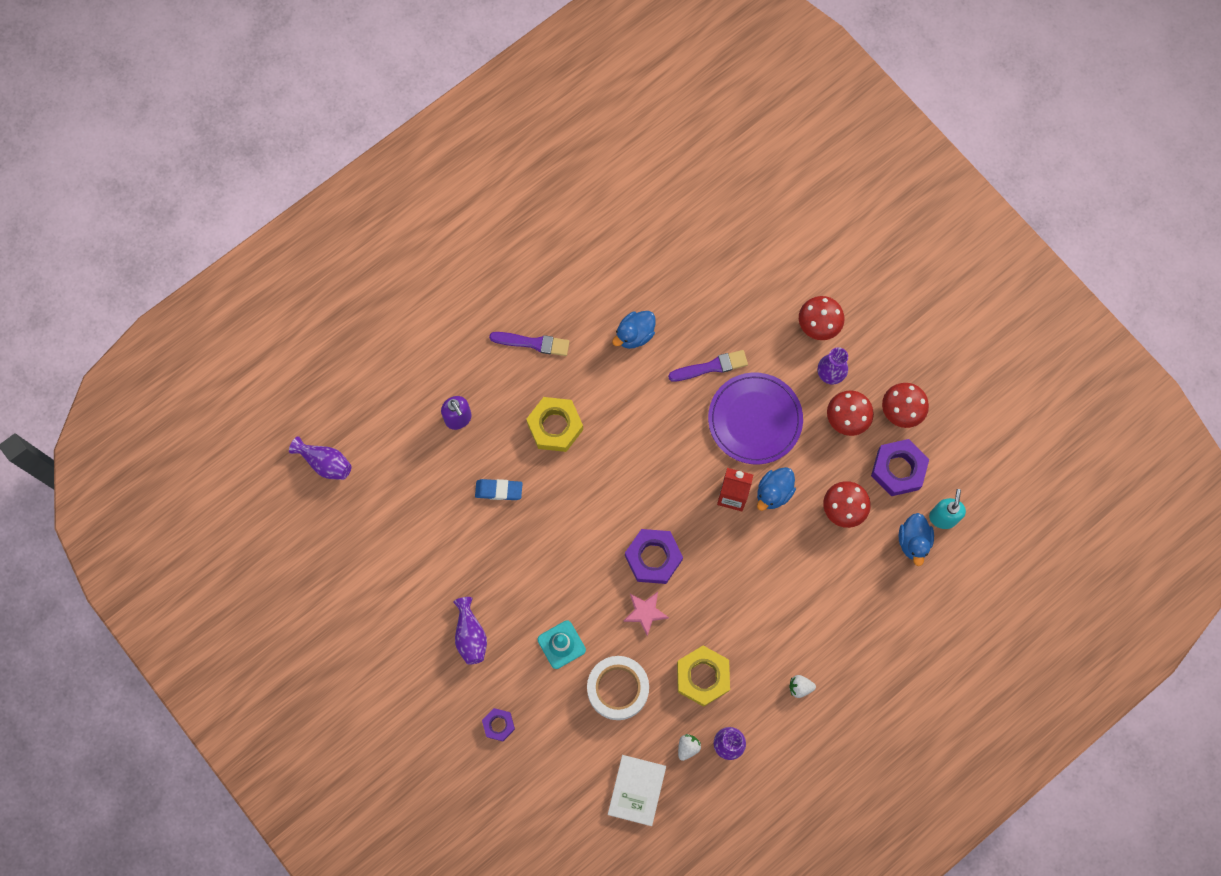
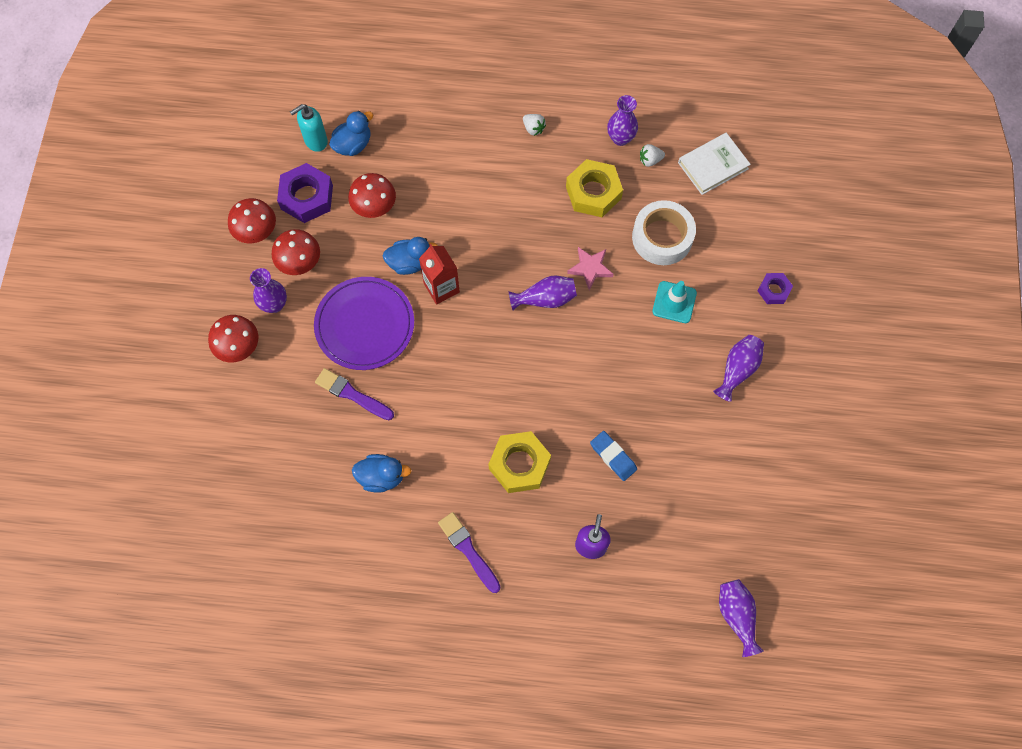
camera: 135 degrees left, 5 degrees down
(653, 558) = (545, 299): purple nut -> purple vase

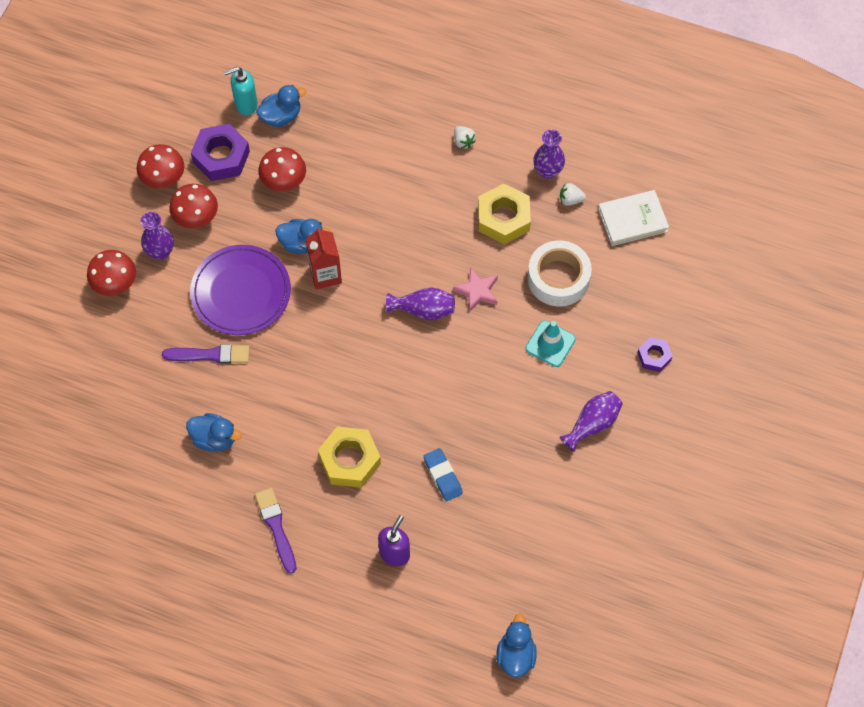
camera: 15 degrees right, 5 degrees down
(352, 394) = (210, 355): purple brush -> purple brush turned 135 degrees clockwise
(736, 616) = (515, 655): purple vase -> blue duck

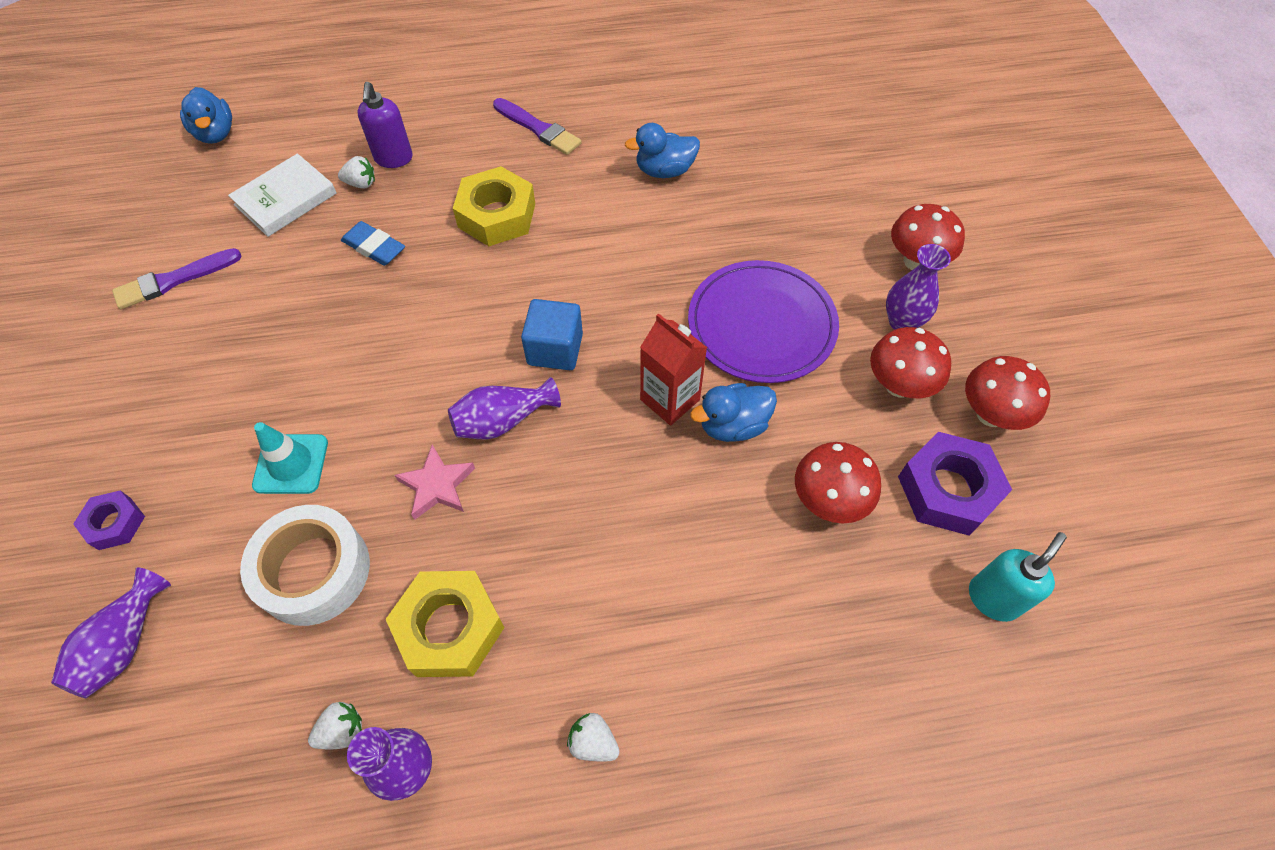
camera: 150 degrees right, 5 degrees down
(210, 355) = (739, 242): purple brush -> purple brush (174, 280)
(281, 116) = (923, 609): blue duck -> none
(370, 339) = (555, 349): none -> blue cube
(428, 541) = (361, 183): none -> white strawberry
(592, 424) = (191, 388): purple vase -> purple vase (124, 643)
(632, 220) = (209, 753): white book -> white book (285, 199)

